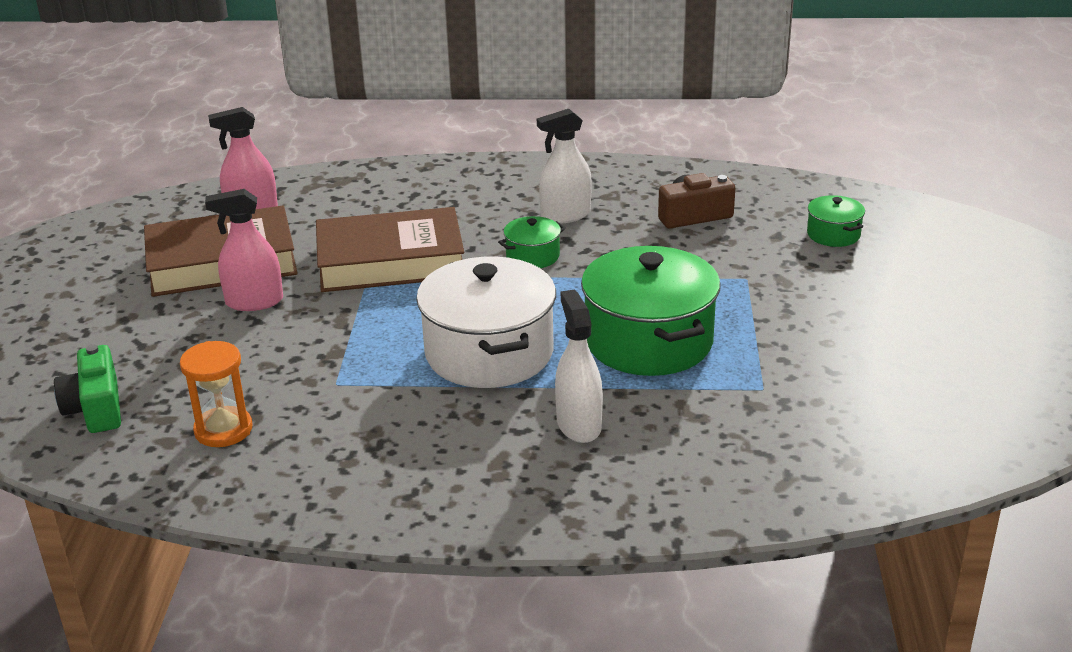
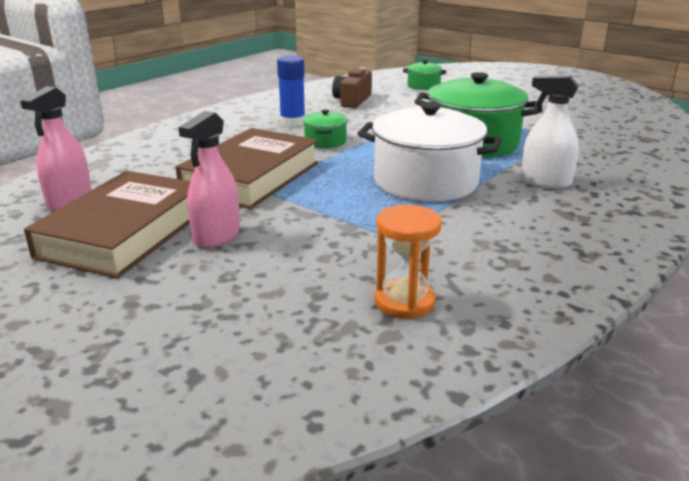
camera: 55 degrees left, 5 degrees down
(96, 408) = (275, 361): green camera -> none
(565, 215) = (292, 122): white spray bottle -> blue glue stick

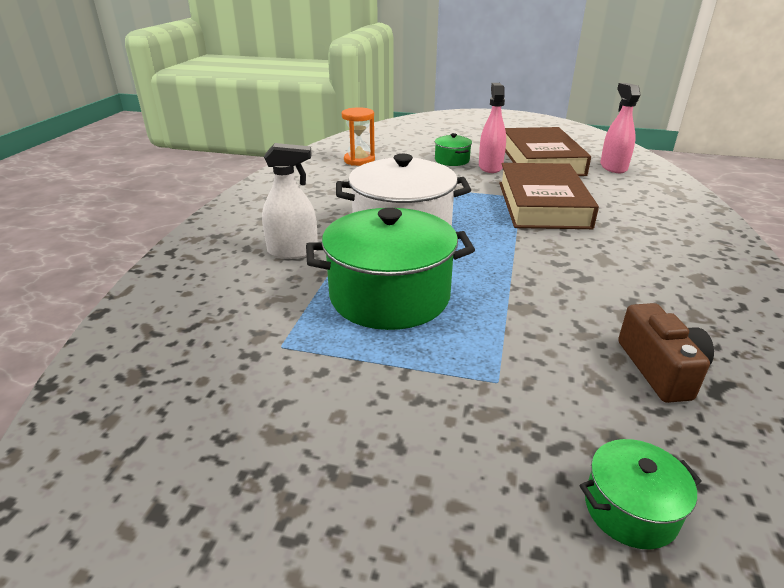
camera: 155 degrees right, 5 degrees up
(292, 122) = (638, 282): blue glue stick -> none
(325, 141) = (551, 258): green pot -> green pot (452, 160)

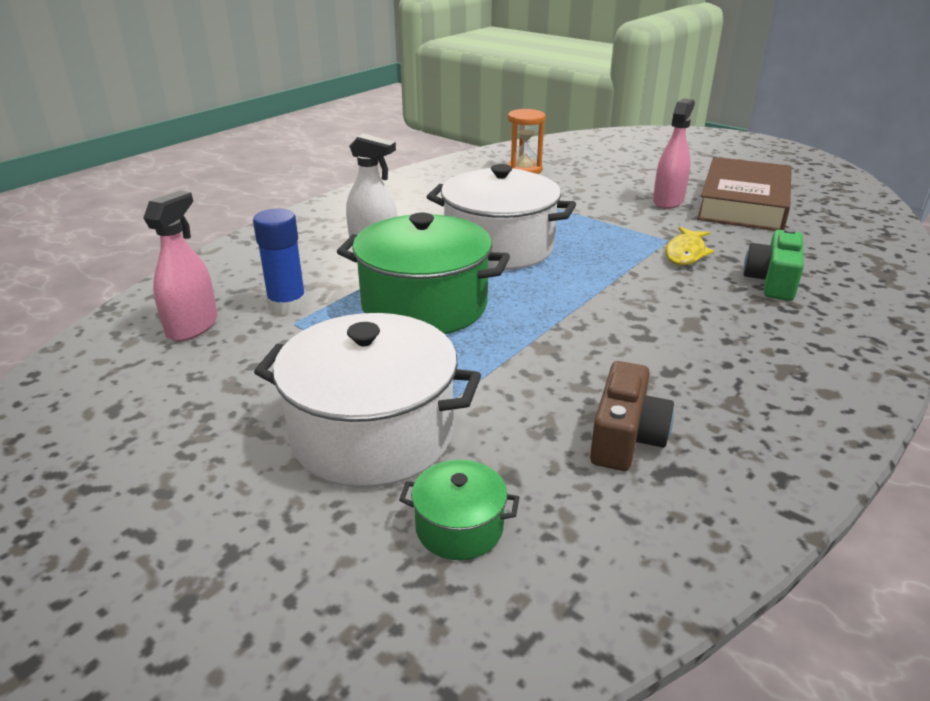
camera: 25 degrees right, 0 degrees up
(258, 328) = (287, 305): none -> blue glue stick
(452, 160) = (629, 186): green pot -> none
(464, 440) = (372, 434): none -> white pot
(542, 204) = (685, 253): brown book -> yellow fish
(613, 167) = (833, 228): pink spray bottle -> pink spray bottle (192, 327)
(619, 213) = (772, 281): none -> green camera

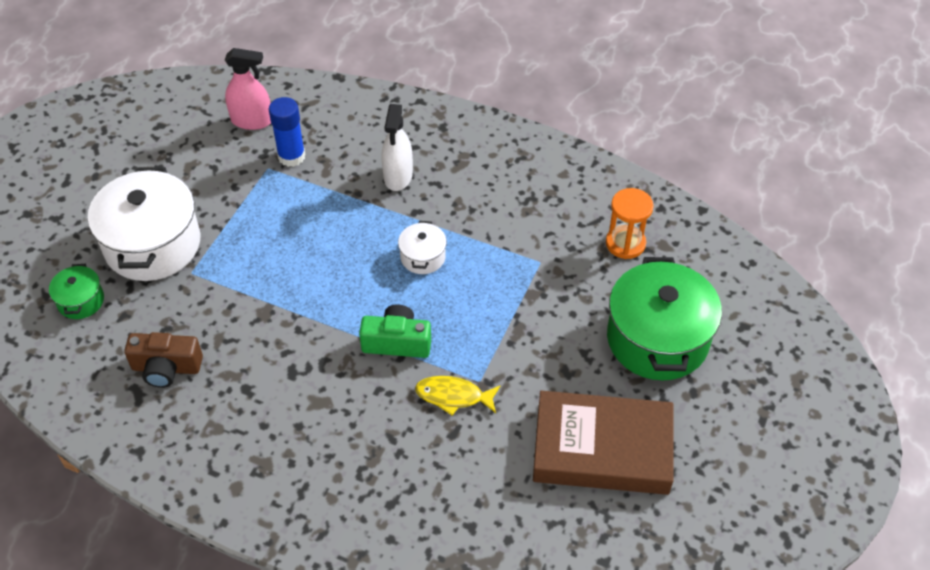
camera: 75 degrees right, 20 degrees up
(424, 306) = (308, 231): green pot -> green pot (657, 339)
(499, 247) = (423, 257): white pot -> white pot, size x0.47
(668, 201) = (582, 378): pink spray bottle -> none
(772, 281) = (411, 464): green camera -> green camera (397, 342)

